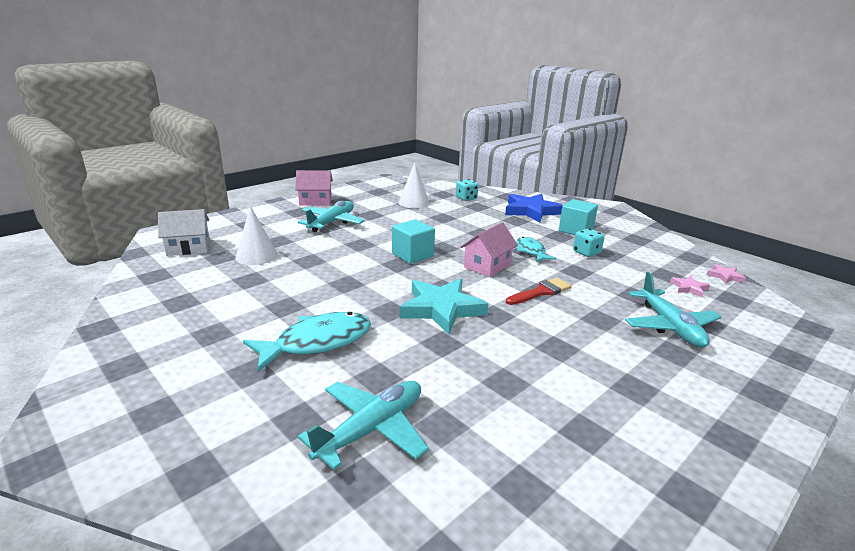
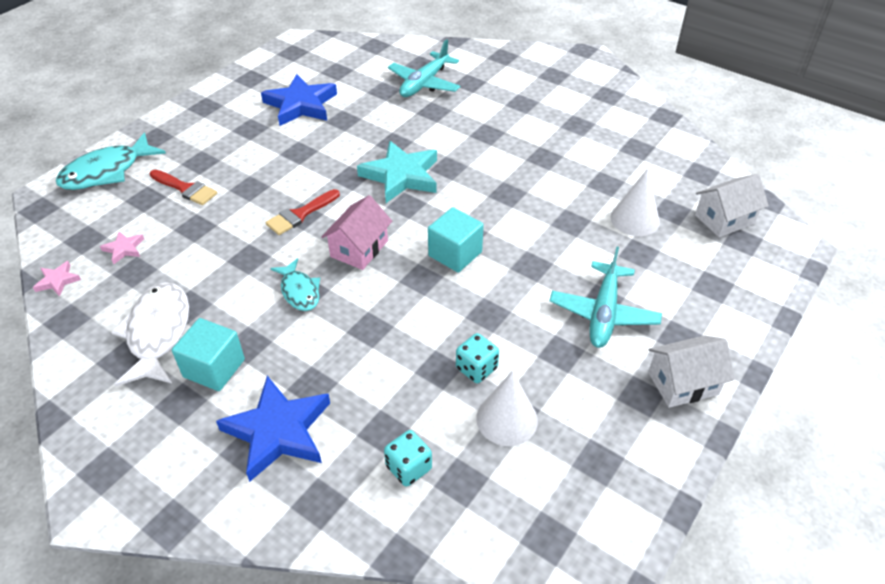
camera: 170 degrees right, 20 degrees up
(315, 201) = (683, 383): pink house -> white house
(317, 343) = (491, 129): turquoise fish -> turquoise fish (107, 171)
(573, 417) = (301, 105): none -> blue star
(586, 252) = (220, 303): turquoise dice -> turquoise dice (476, 368)
(621, 245) = (158, 333): none -> white fish
(669, 326) = (185, 189): turquoise plane -> red brush

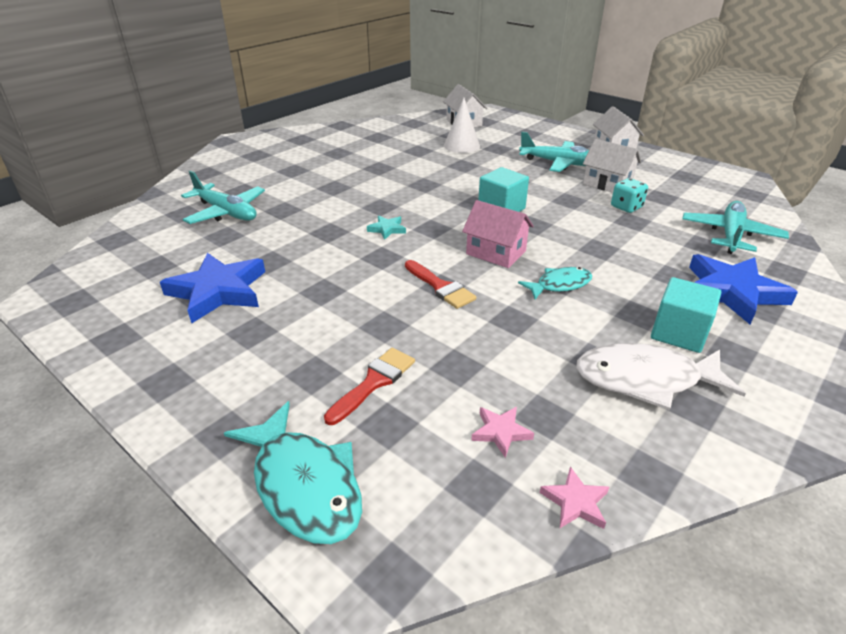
camera: 85 degrees left, 10 degrees down
(401, 176) = (387, 229): turquoise star -> turquoise star, size x0.46
(408, 467) = (730, 235): turquoise dice -> turquoise plane
(507, 419) = (668, 199): white cone -> none
(545, 358) = (607, 184): none -> white house

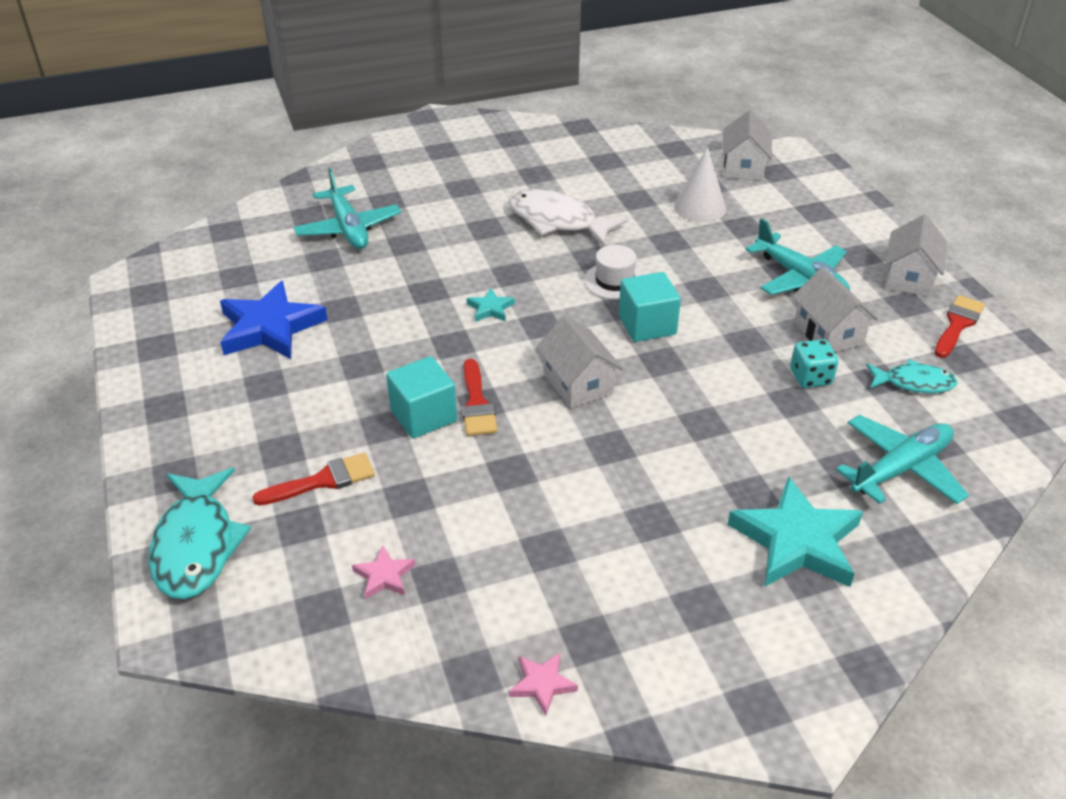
camera: 30 degrees right, 5 degrees up
(453, 192) = (614, 281): none -> white hat
(496, 252) = (577, 383): pink house -> white house
(559, 285) = (604, 451): turquoise fish -> turquoise fish (914, 383)
(575, 502) = (383, 662): pink star -> pink star (542, 684)
(645, 379) = (572, 591): white fish -> white fish (558, 221)
(664, 162) = (957, 324): none -> red brush
(678, 333) = (668, 560): turquoise cube -> turquoise cube (423, 416)
(732, 292) = (797, 541): blue star -> turquoise star

